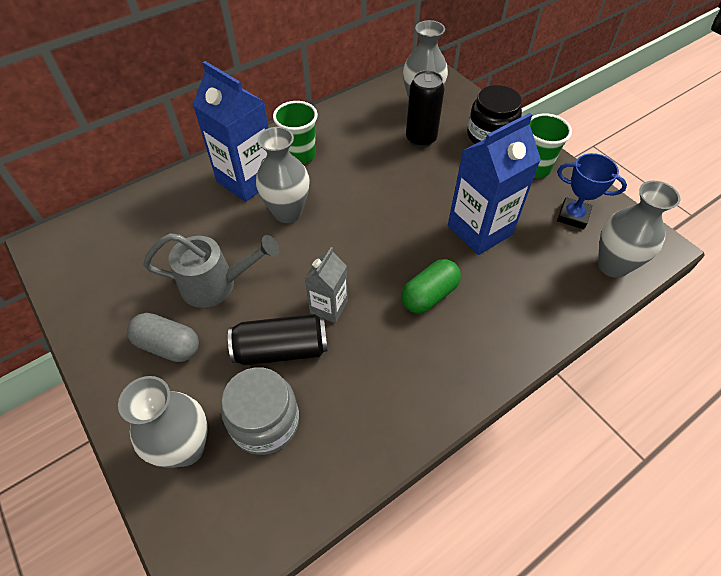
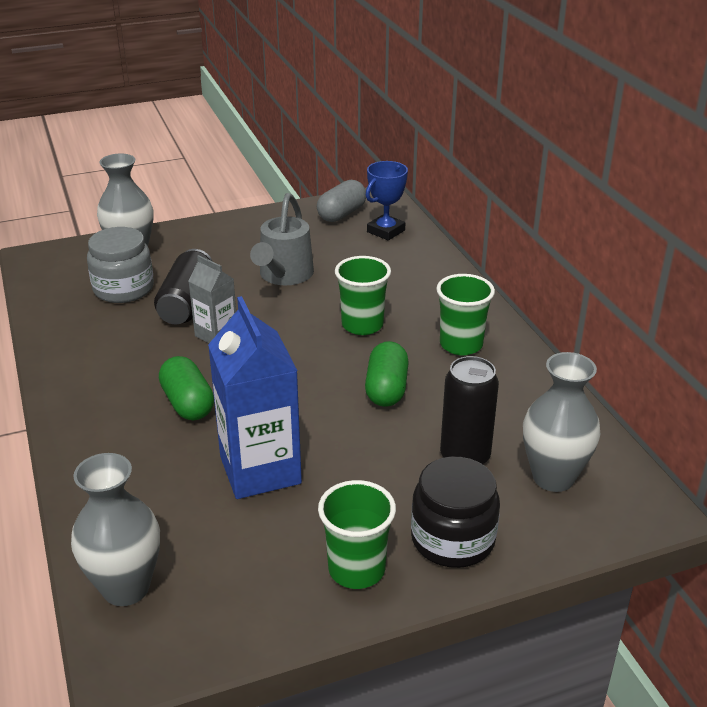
camera: 105 degrees right, 20 degrees down
(168, 345) = (231, 250): grey capsule -> grey capsule (341, 214)
(247, 180) = (427, 303): blue carton -> none
(288, 212) = (362, 325): grey vase -> green cup
(366, 184) = (386, 389): none -> green capsule
(573, 216) = (236, 579): blue trophy -> blue trophy (386, 231)

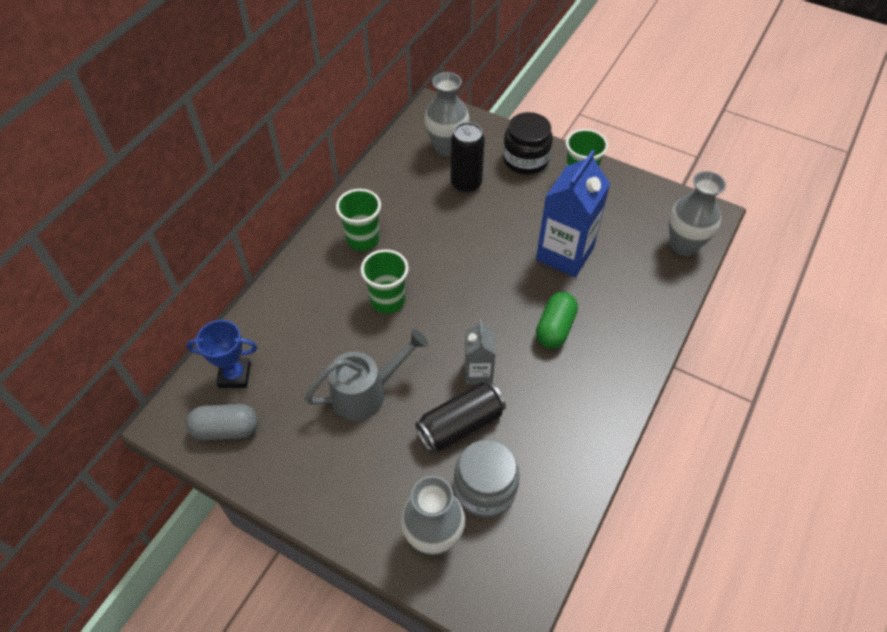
camera: 130 degrees left, 20 degrees up
(386, 389) = (443, 246): green capsule -> none

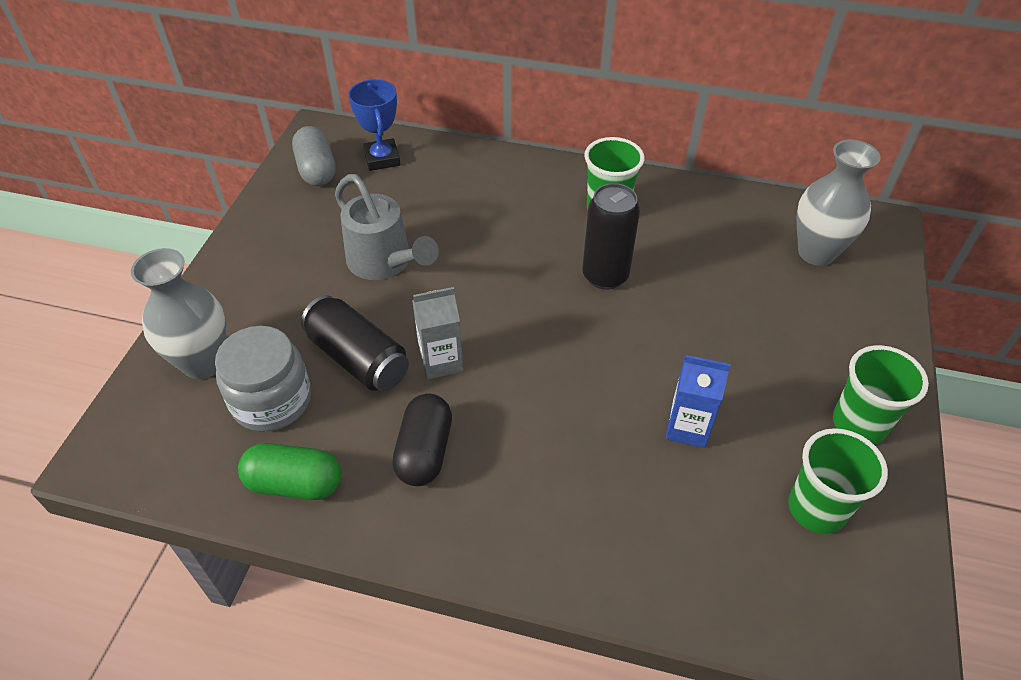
camera: 75 degrees right, 5 degrees down
(387, 300) = (522, 252): green cup -> green cup (816, 509)
(466, 184) = (760, 287): black can -> black can (605, 276)
(525, 159) = (854, 346): black jar -> none
(552, 396) = (424, 451): none -> black capsule
(555, 328) = (541, 437): green capsule -> green capsule (295, 484)
(564, 254) = (687, 427): blue carton -> blue carton, size x0.55
(684, 246) = (796, 609): grey vase -> none

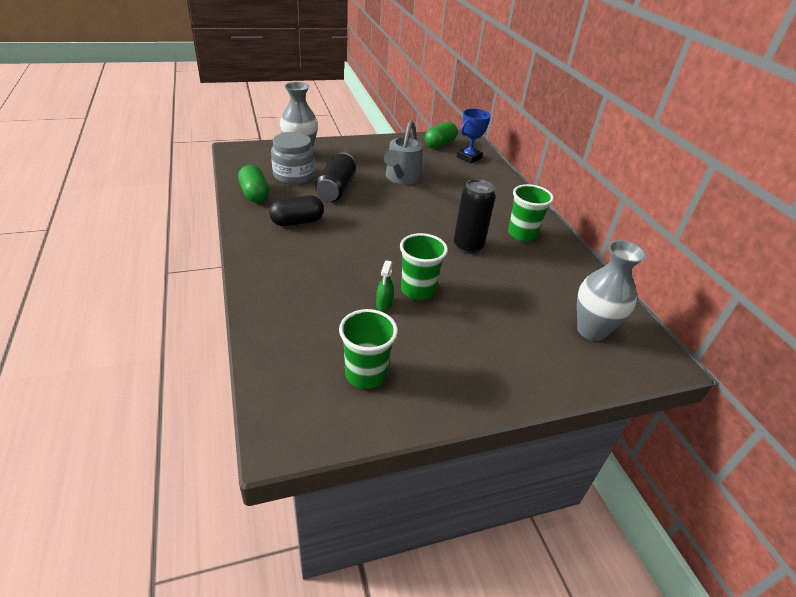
camera: 55 degrees right, 10 degrees down
(317, 170) = (440, 144): grey capsule -> green capsule
(441, 361) = (355, 211): grey carton -> none
(687, 427) = (384, 304): blue carton -> green spray bottle
(859, 424) = (453, 383): green cup -> green cup (418, 290)

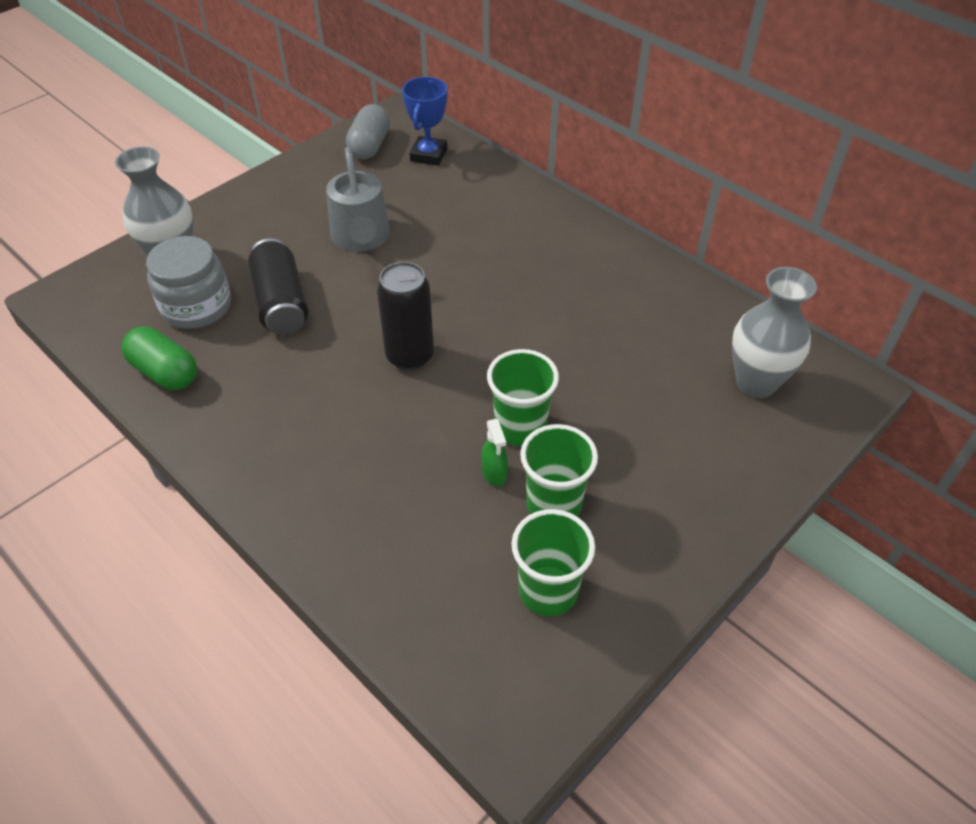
camera: 25 degrees left, 10 degrees up
(297, 222) = (272, 393): black capsule -> none
(440, 144) = (369, 146): green capsule -> grey capsule
(468, 246) = (533, 321): black can -> black can (410, 356)
(522, 234) = (587, 267): green cup -> green cup (553, 504)

